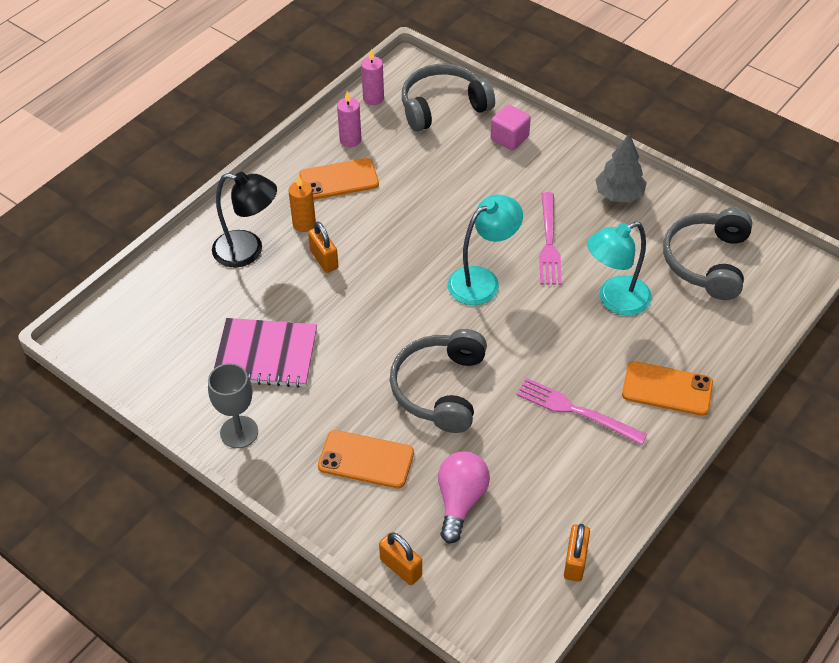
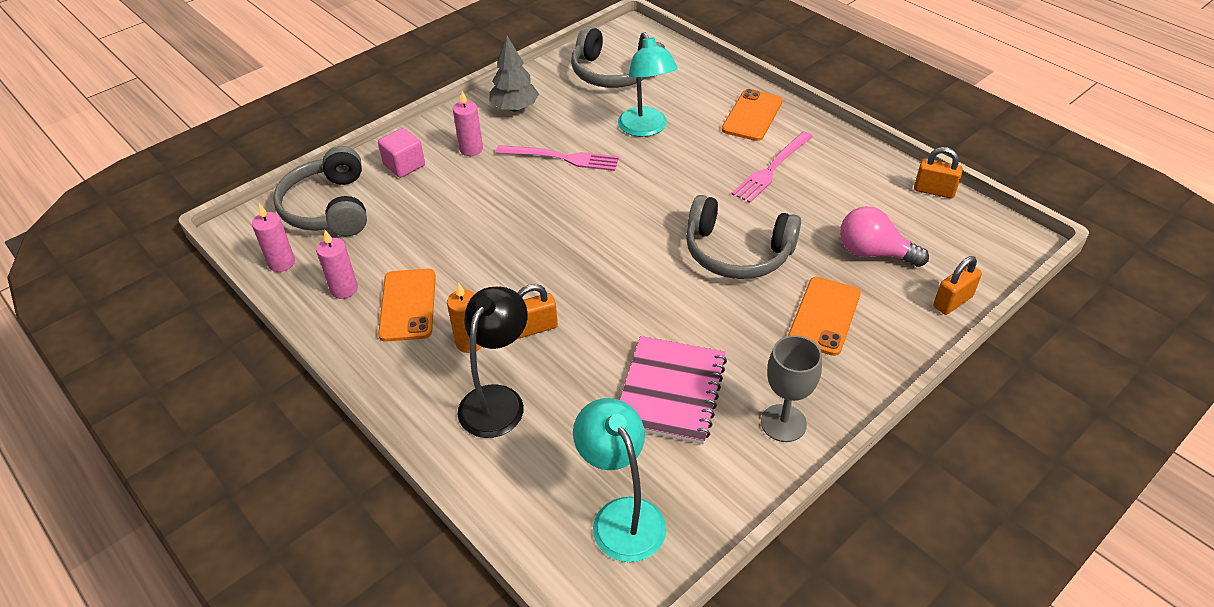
camera: 80 degrees left, 5 degrees down
(482, 280) = (600, 207): turquoise lamp -> turquoise lamp (621, 516)
(545, 176) = (471, 149): none -> pink candle

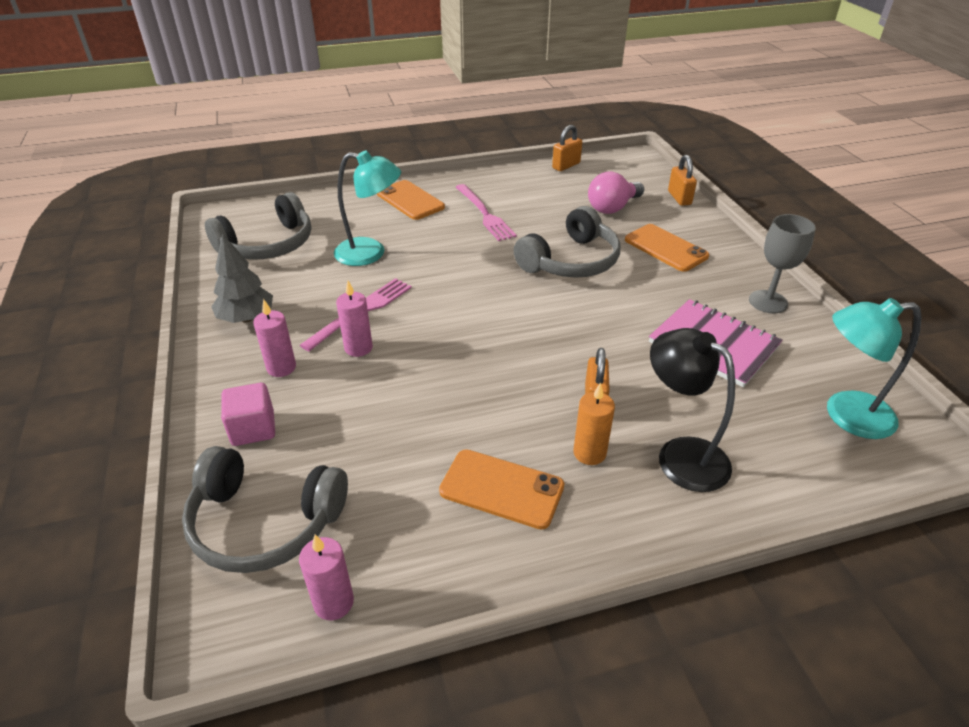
camera: 65 degrees left, 5 degrees down
(344, 289) = (435, 543): pink candle -> pink candle (358, 348)

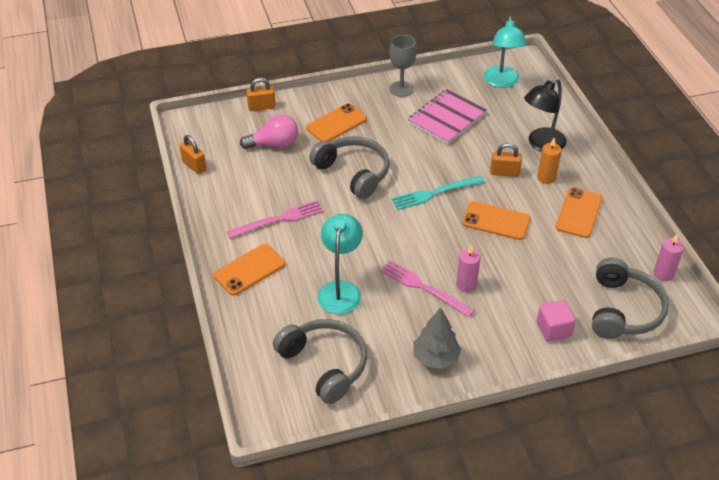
camera: 90 degrees left, 5 degrees up
(281, 368) = (492, 325): pink candle -> none
(482, 384) = (496, 221): none -> orange phone
(539, 327) = (435, 193): none -> turquoise fork
(612, 208) = (274, 144): pink light bulb -> pink light bulb turned 60 degrees counterclockwise

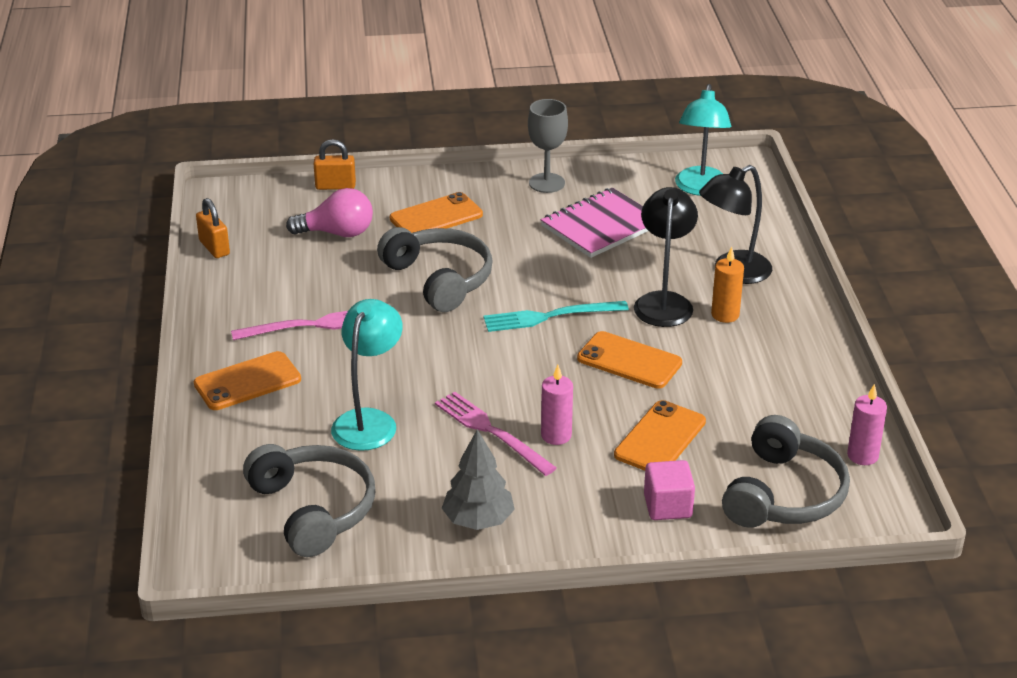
camera: 10 degrees right, 10 degrees down
(504, 173) = (663, 302): orange padlock -> black lamp
(579, 213) = (759, 364): orange phone -> orange phone (660, 438)

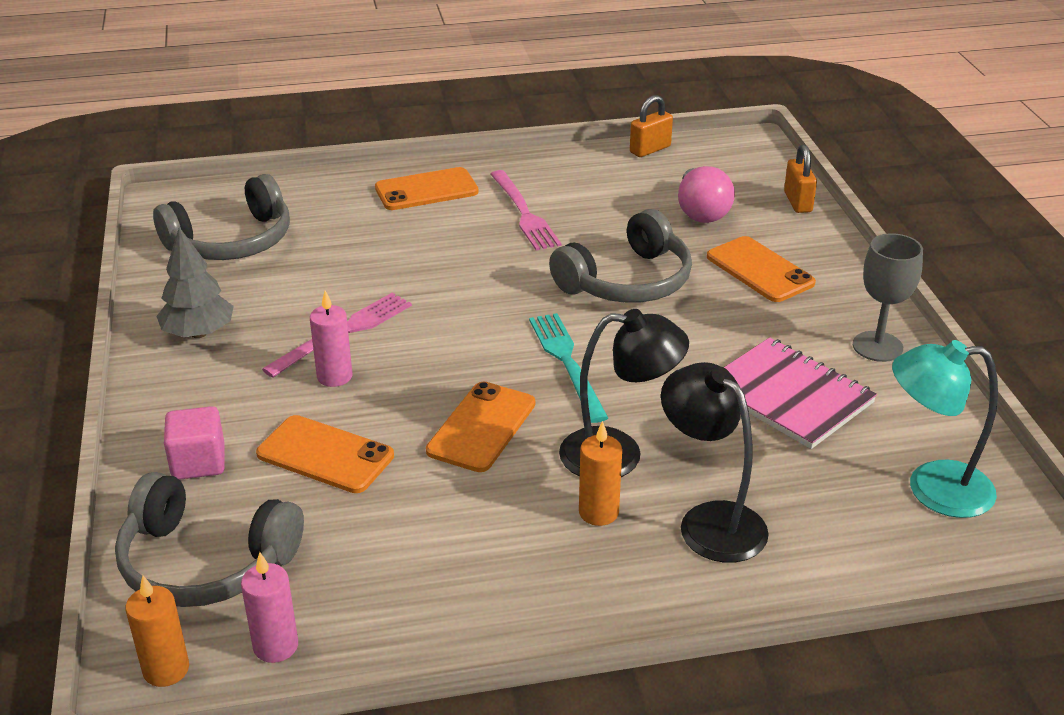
camera: 85 degrees right, 0 degrees up
(247, 381) = (426, 190): orange phone -> orange phone turned 75 degrees counterclockwise
(369, 421) = (364, 259): turquoise lamp -> none
(890, 505) = (166, 669): none -> orange candle

